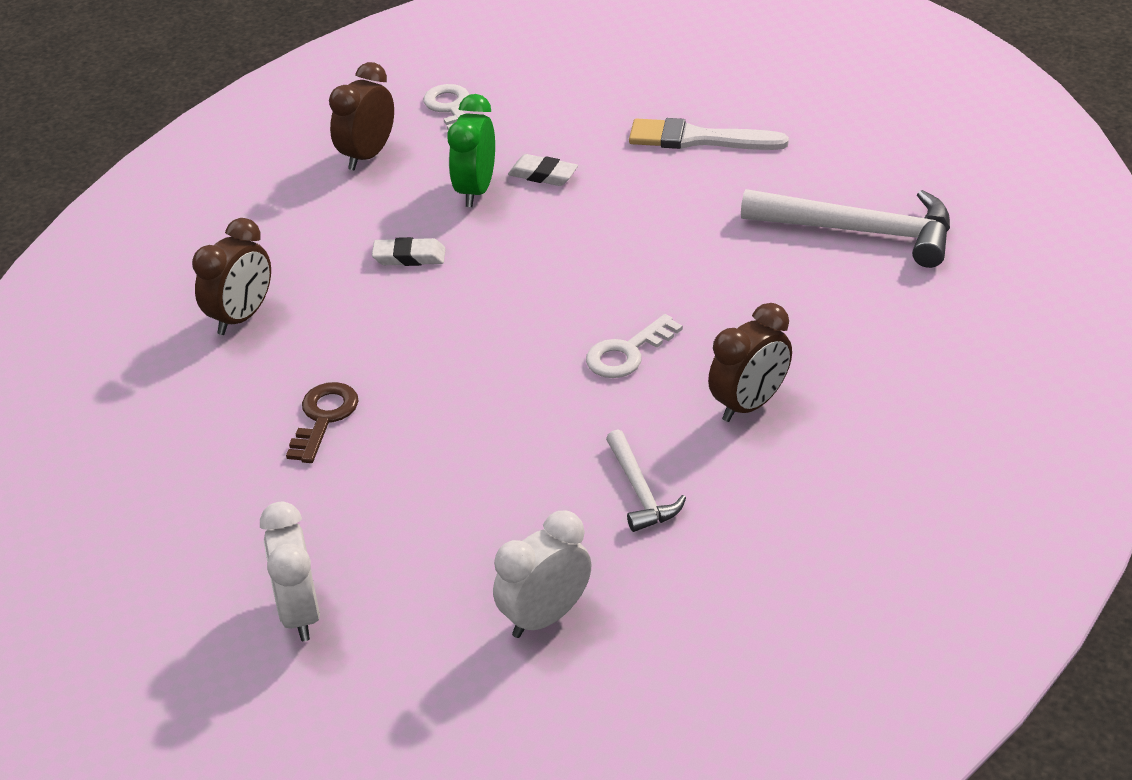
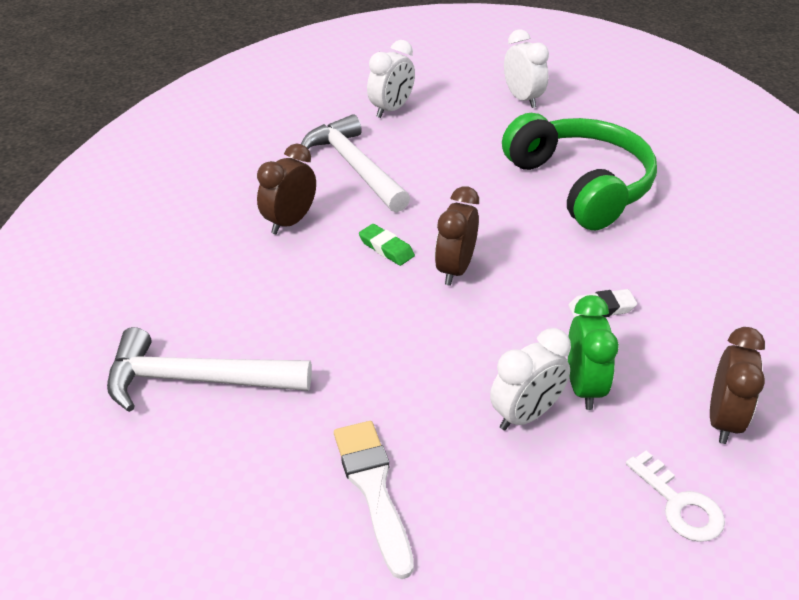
camera: 165 degrees right, 0 degrees up
(241, 317) = (697, 244): brown clock -> brown clock (455, 269)
(323, 418) = (580, 185): brown key -> green headphones
(543, 175) = (525, 415): white eraser -> white clock
(628, 352) = (386, 248): white key -> green eraser
(640, 491) = (354, 167): white hammer -> white hammer, size x1.85
(698, 139) = (373, 488): white brush -> white brush turned 105 degrees counterclockwise

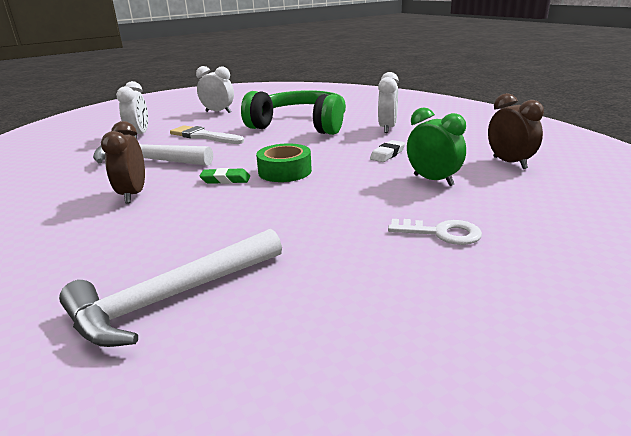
camera: 40 degrees left, 15 degrees down
(373, 488) = (406, 276): white brush -> white brush (204, 136)
(455, 269) = (285, 171): brown clock -> green tape
(525, 415) = (427, 202): white clock -> white clock (387, 128)
(679, 504) = (554, 195): white key -> white key (441, 233)

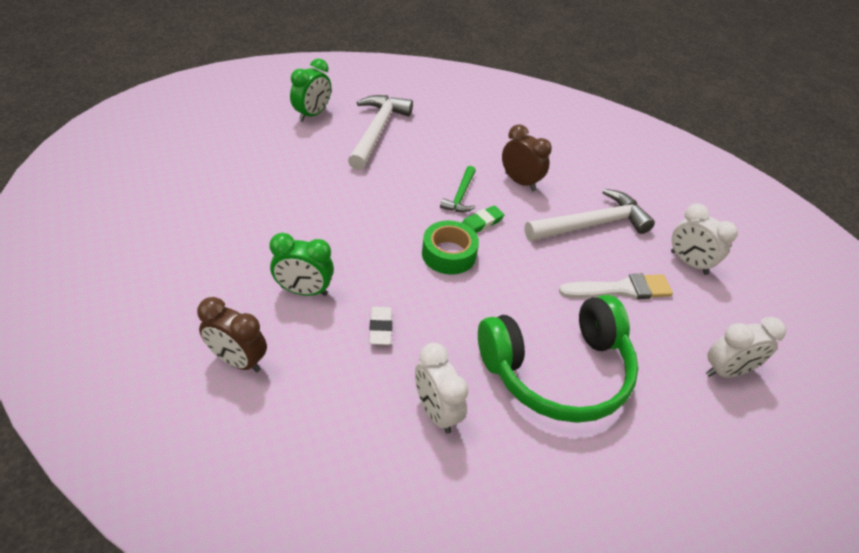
camera: 135 degrees right, 20 degrees up
(206, 200) = (460, 196): none -> green hammer
(227, 380) = (312, 114): none -> green clock
(441, 233) = (266, 222): white key -> none

